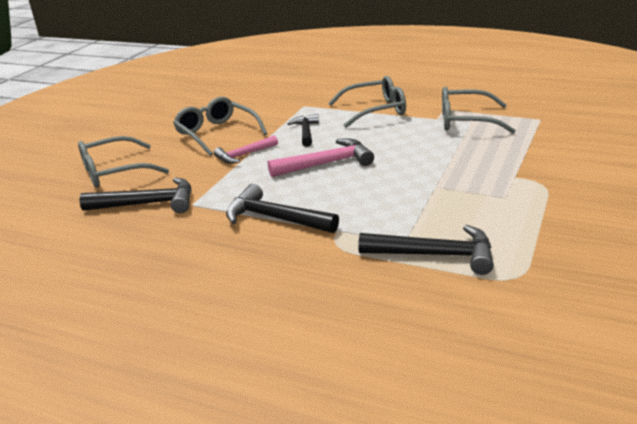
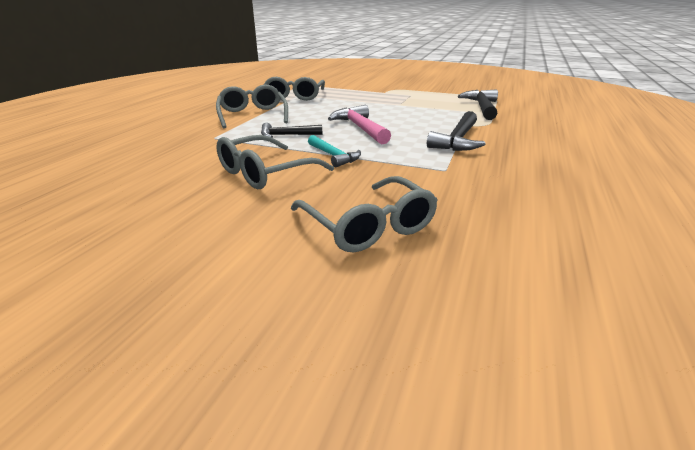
camera: 95 degrees left, 0 degrees up
(147, 204) = (451, 191): black hammer -> none
(244, 155) = (333, 156): pink hammer -> turquoise hammer

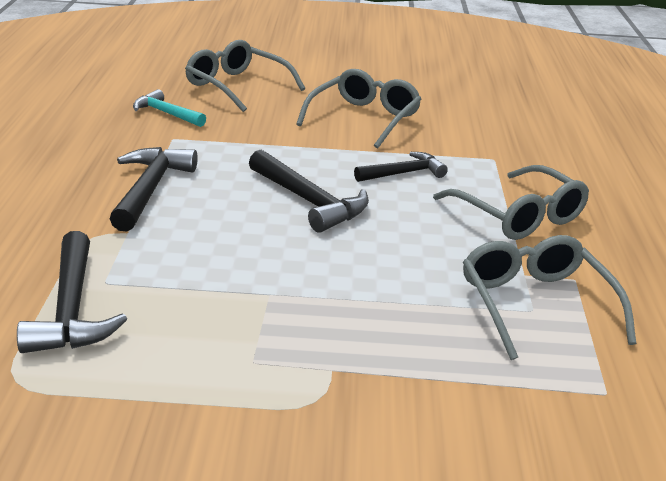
camera: 160 degrees right, 0 degrees up
(333, 156) = (310, 145): turquoise hammer -> turquoise hammer (166, 113)
(360, 128) = (309, 201): pink hammer -> black hammer

